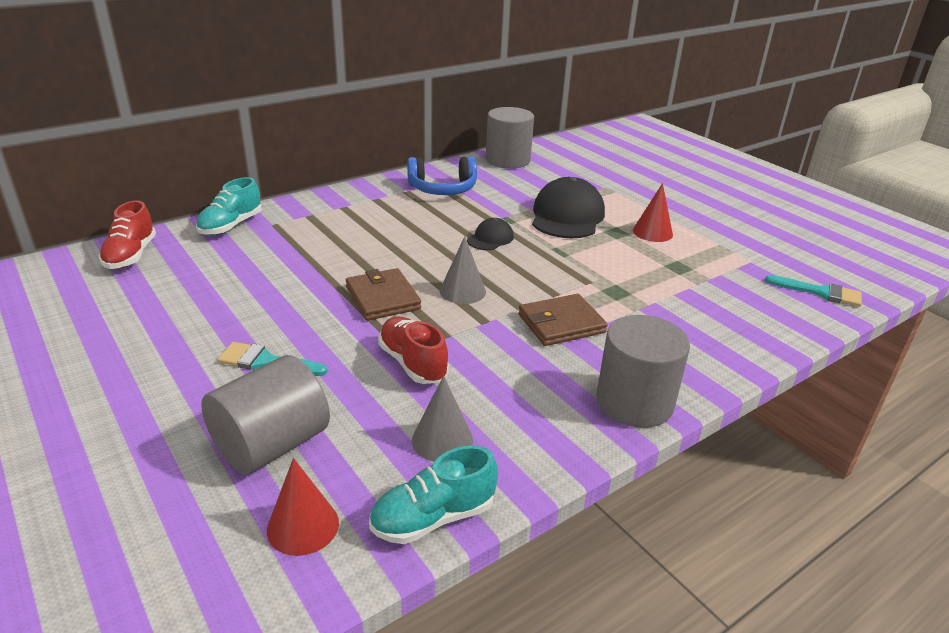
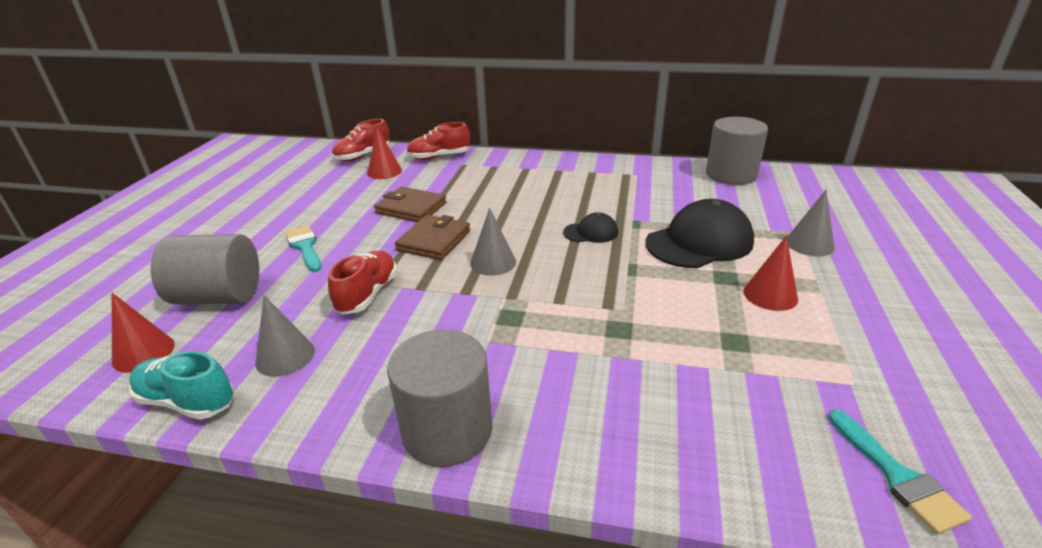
camera: 50 degrees right, 0 degrees up
(197, 261) = (384, 171): none -> red cone
(231, 226) = (439, 157): turquoise shoe -> red shoe
(442, 189) = (624, 180): blue headphones -> none
(561, 324) = (517, 328): brown wallet -> brown wallet (411, 208)
(623, 192) = (809, 244): none -> grey cone

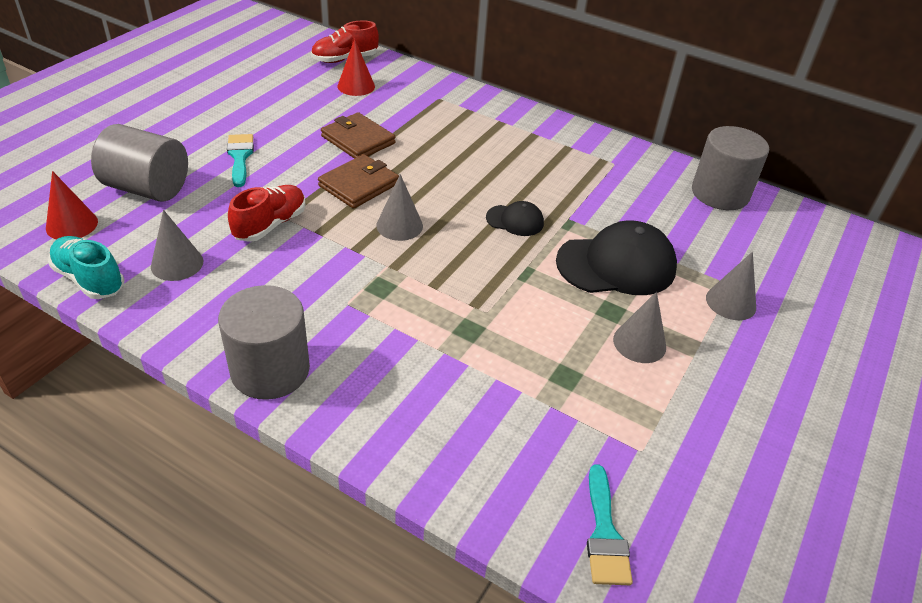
camera: 15 degrees right, 10 degrees up
(439, 157) = (421, 82): red shoe -> none
(770, 295) = (639, 343): red cone -> grey cone

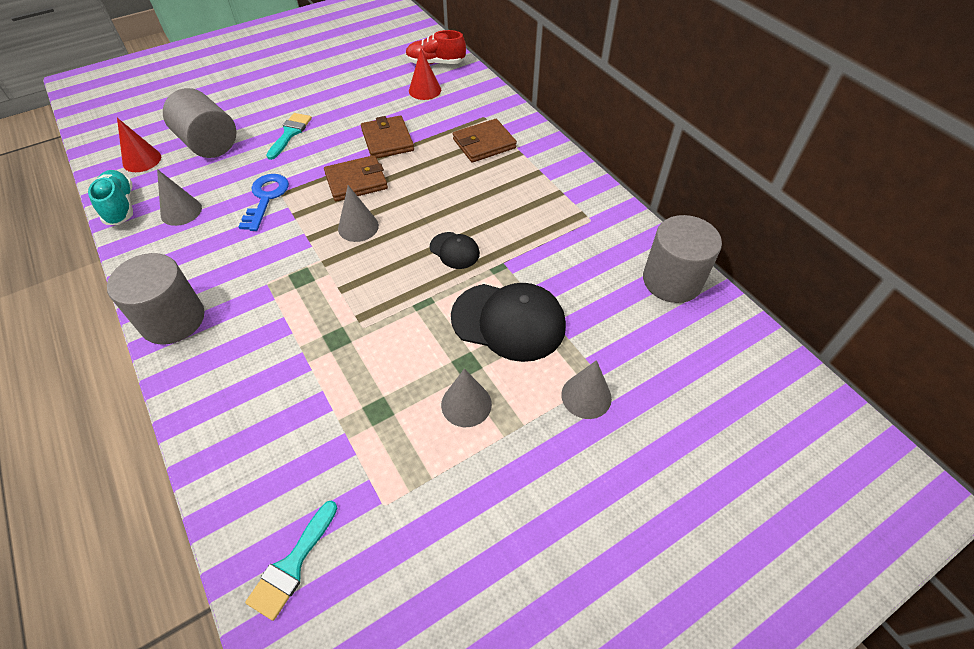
camera: 30 degrees right, 10 degrees up
(270, 225) = (266, 198): red shoe -> blue key
(460, 122) = (484, 143): none -> brown wallet

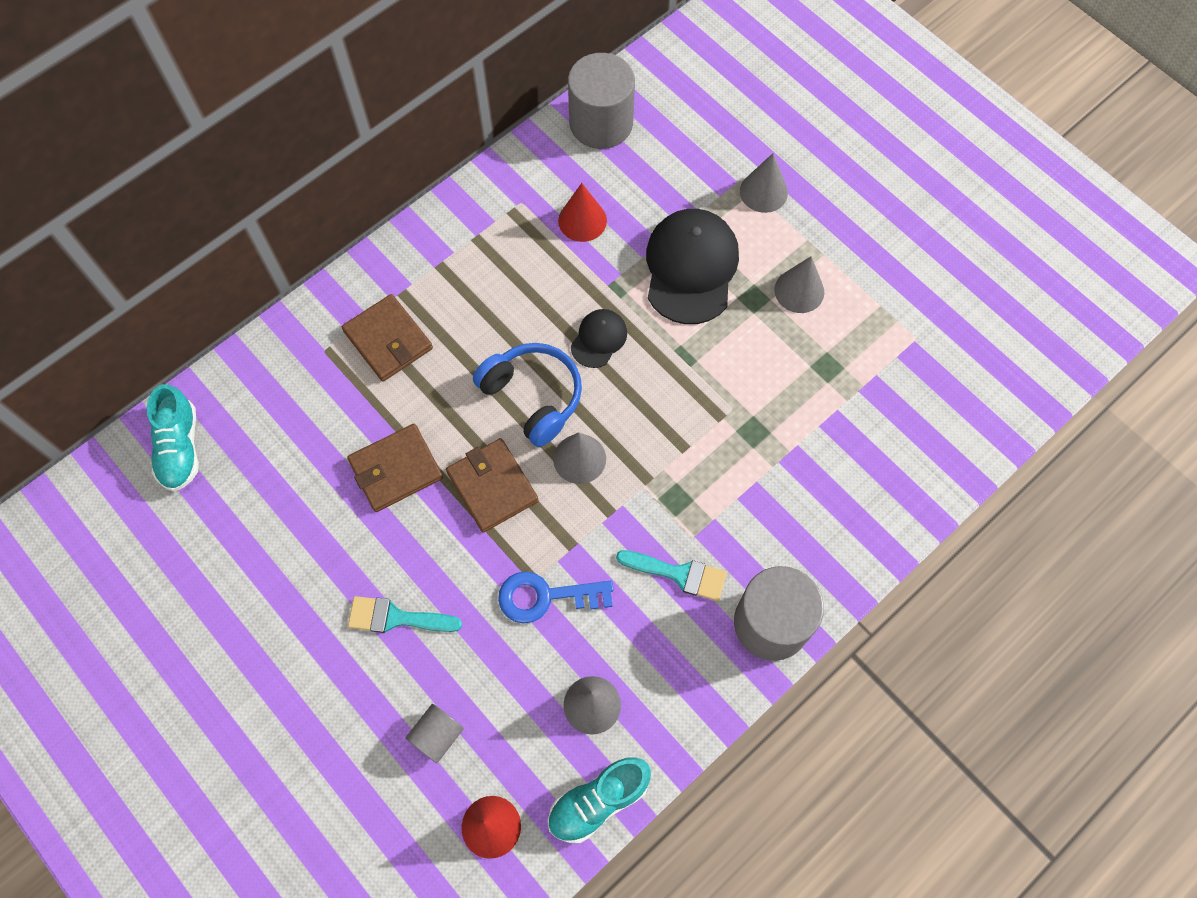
camera: 100 degrees left, 15 degrees up
(209, 144) = (437, 735): grey cylinder -> grey cylinder, size x0.51
(292, 565) = (987, 395): turquoise brush -> turquoise brush (679, 574)
(417, 208) = (533, 397): none -> blue headphones
(425, 90) = (261, 447): red cone -> red cone (582, 220)
(435, 63) = (180, 447): red shoe -> turquoise shoe

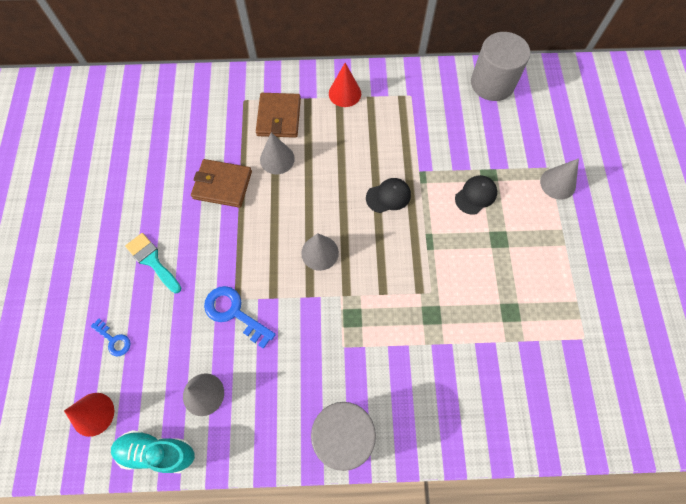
camera: 40 degrees right, 0 degrees up
(180, 447) = (136, 98): turquoise shoe -> none
(437, 735) = (114, 340): grey cylinder -> blue key
(492, 487) = (261, 231): brown wallet -> none
(533, 397) = (325, 200): blue headphones -> none
(582, 220) = (436, 127): red cone -> red cone (344, 93)
(679, 574) = (316, 362): turquoise brush -> none
(691, 268) = (476, 195): black cap -> black cap, size x0.51
(799, 290) = (531, 255): grey cone -> grey cone (277, 159)

